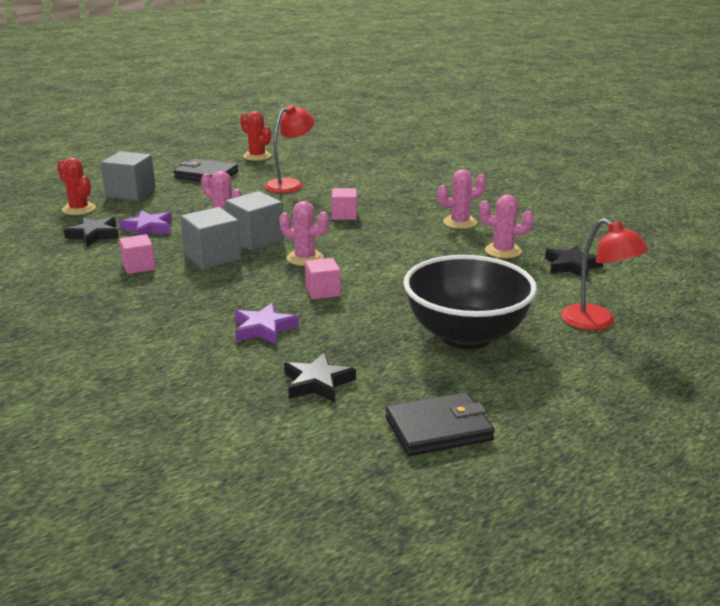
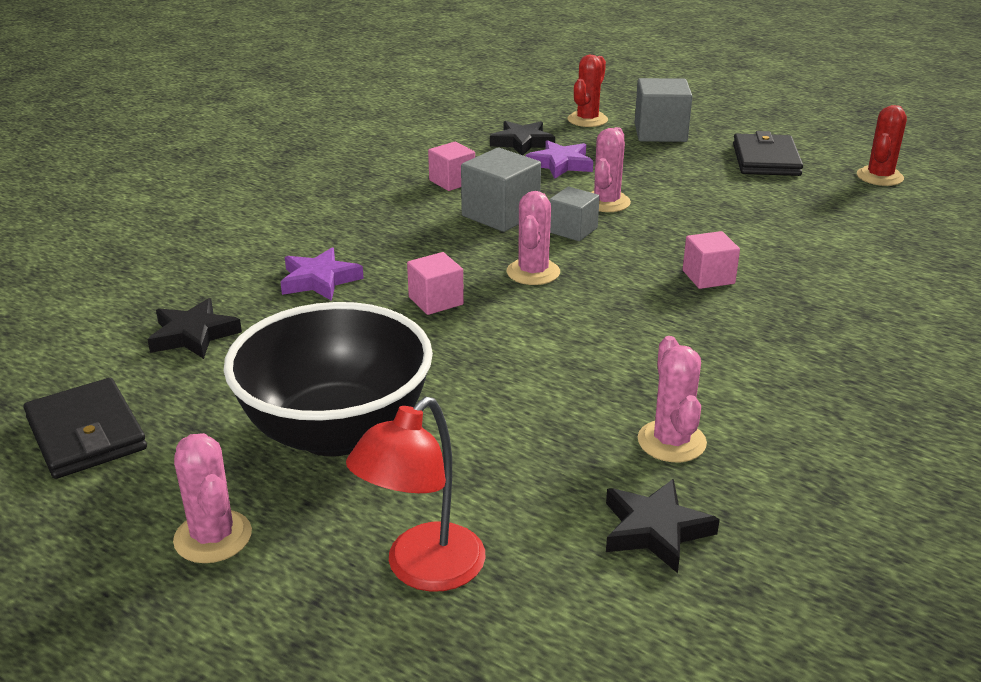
camera: 75 degrees right, 5 degrees up
(255, 239) = (572, 230): grey cube -> grey cube, size x0.63
(290, 184) = (791, 218): red lamp -> none
(460, 222) = (767, 384): pink cactus -> pink cactus (213, 537)

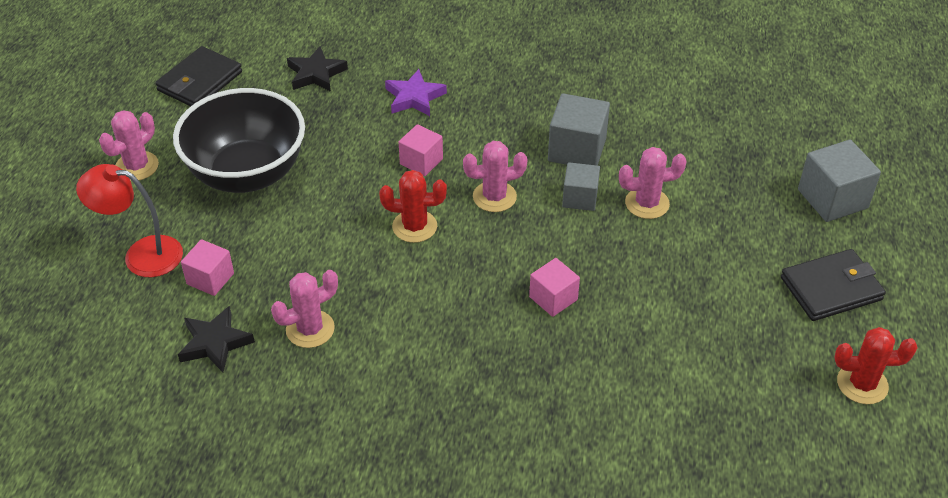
camera: 65 degrees right, 15 degrees up
(452, 181) = (616, 104): pink cube -> pink cube (210, 279)
(522, 142) = (728, 117): black star -> none
(560, 164) = (702, 154): purple star -> none
(587, 120) = (819, 142): red cactus -> red cactus (414, 226)

